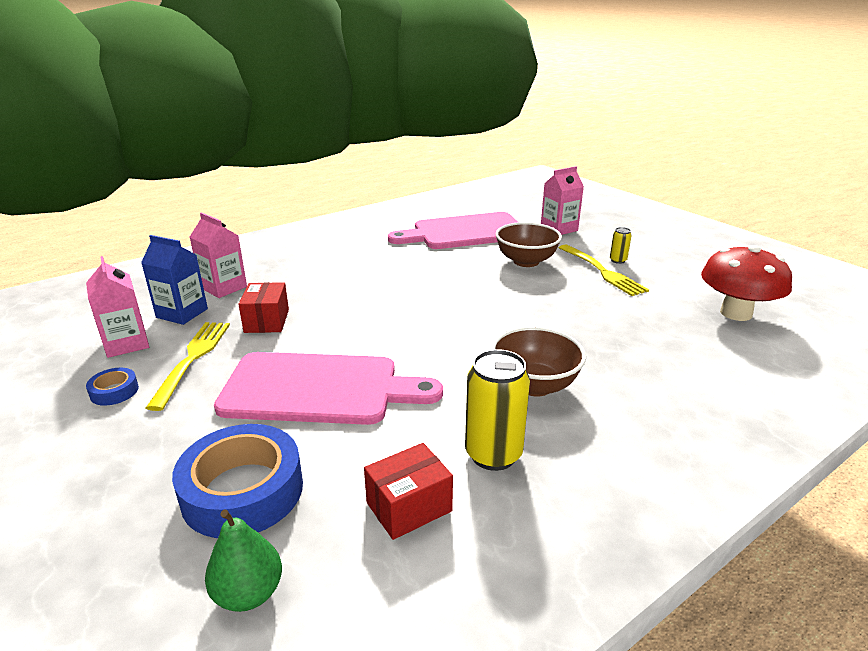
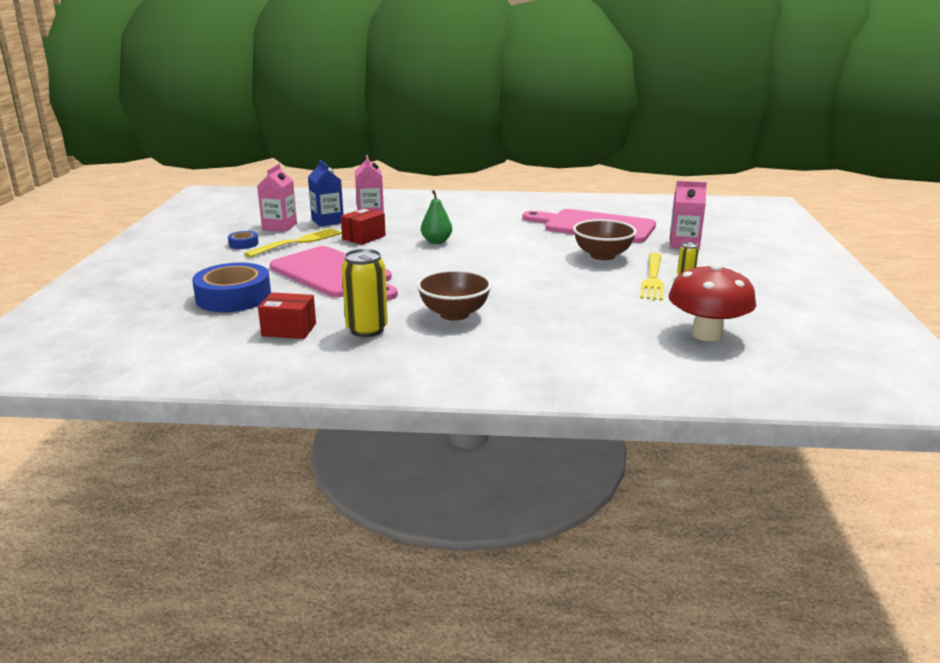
camera: 40 degrees right, 5 degrees down
(248, 593) = (182, 326): green pear -> green pear (436, 241)

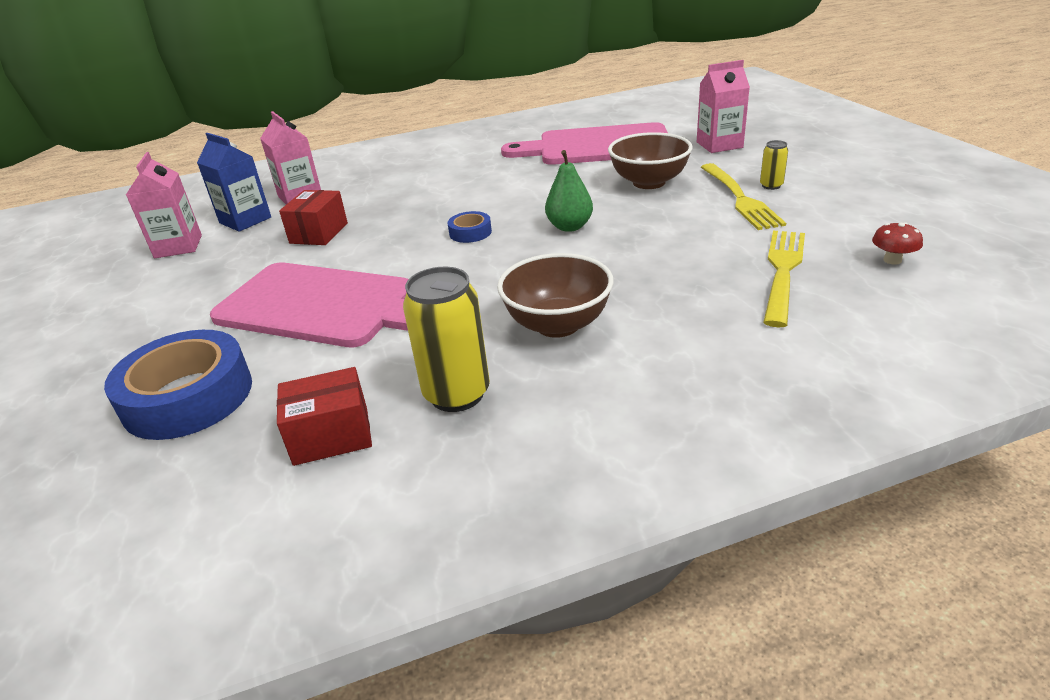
camera: 20 degrees left, 10 degrees up
(243, 244) = (140, 290): blue tape -> blue tape (470, 232)
(298, 242) = (226, 266): yellow fork -> yellow fork (783, 272)
(436, 241) = (425, 214): green pear -> green pear (569, 227)
(706, 334) = (892, 260): red mushroom -> red mushroom, size x0.40

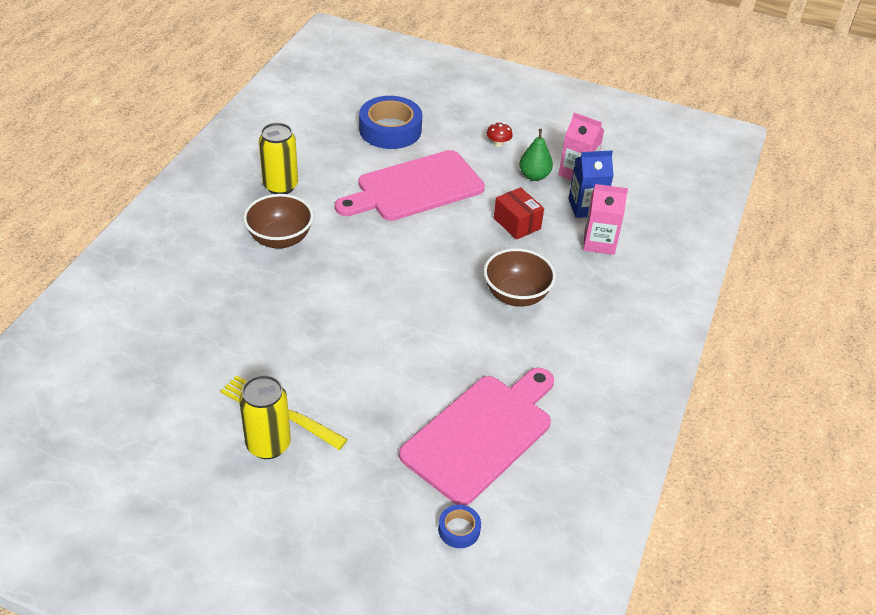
camera: 125 degrees right, 10 degrees up
(331, 435) = (306, 149): red box -> none
(470, 232) = (423, 274): blue tape -> blue tape (459, 529)
(569, 227) = (366, 313): green pear -> green pear (534, 176)
(649, 182) = (370, 397): brown bowl -> brown bowl (516, 295)
(719, 145) = (371, 500): pink carton -> none
(771, 186) = (268, 444): yellow can -> yellow can, size x2.02
(783, 272) = (191, 340): yellow fork -> none
(892, 260) = (129, 388): red mushroom -> red mushroom (498, 144)

